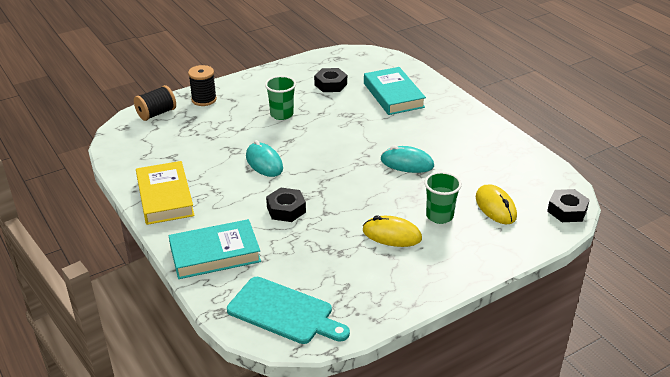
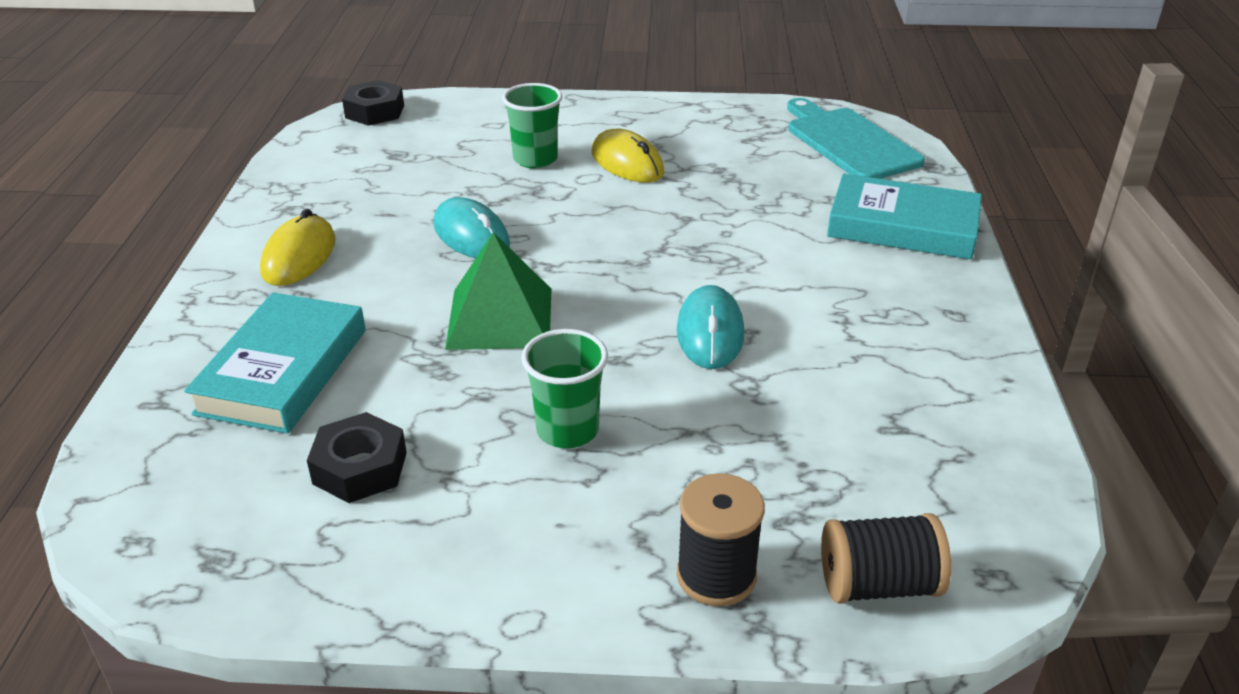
camera: 145 degrees left, 0 degrees up
(165, 197) = (948, 341): yellow book -> none
(286, 209) = (743, 243): black nut -> none
(348, 137) = (500, 318): none -> green pyramid
(495, 207) = (449, 143): yellow mouse -> yellow mouse (299, 256)

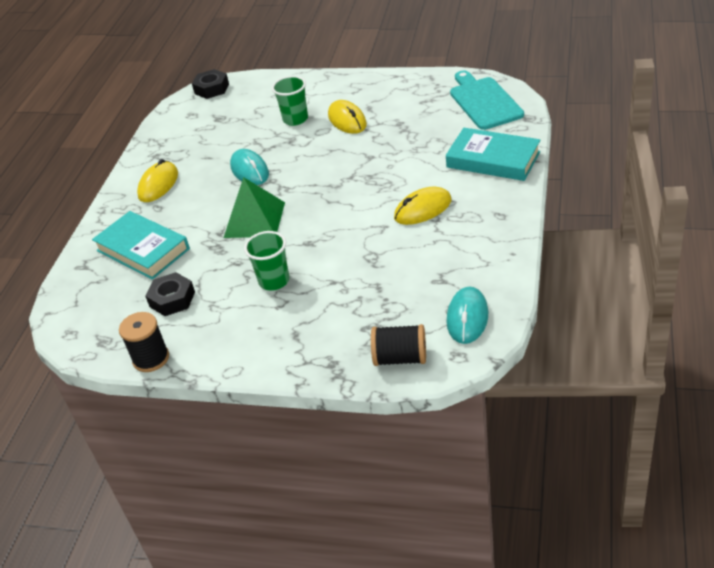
camera: 15 degrees right, 5 degrees up
(283, 371) = (143, 250): turquoise book -> turquoise book turned 75 degrees counterclockwise
(710, 333) = (361, 227): turquoise mouse -> turquoise mouse (467, 318)
(716, 575) = (325, 352): black spool -> black spool (151, 358)
(812, 303) = (423, 209): none -> yellow mouse

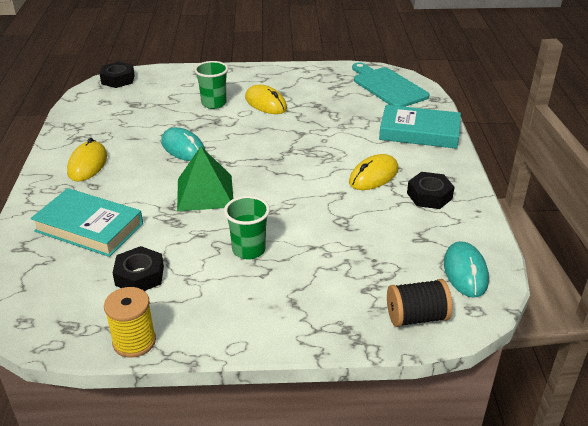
camera: 20 degrees left, 5 degrees down
(151, 358) = (134, 341): black spool -> yellow spool
(469, 234) = (429, 196): none -> black nut

